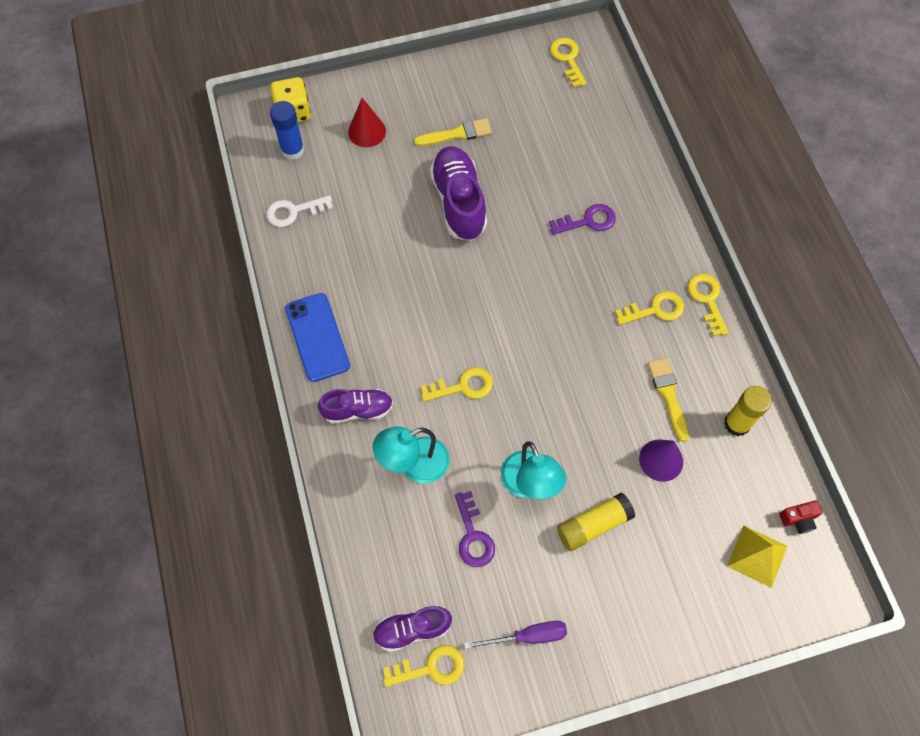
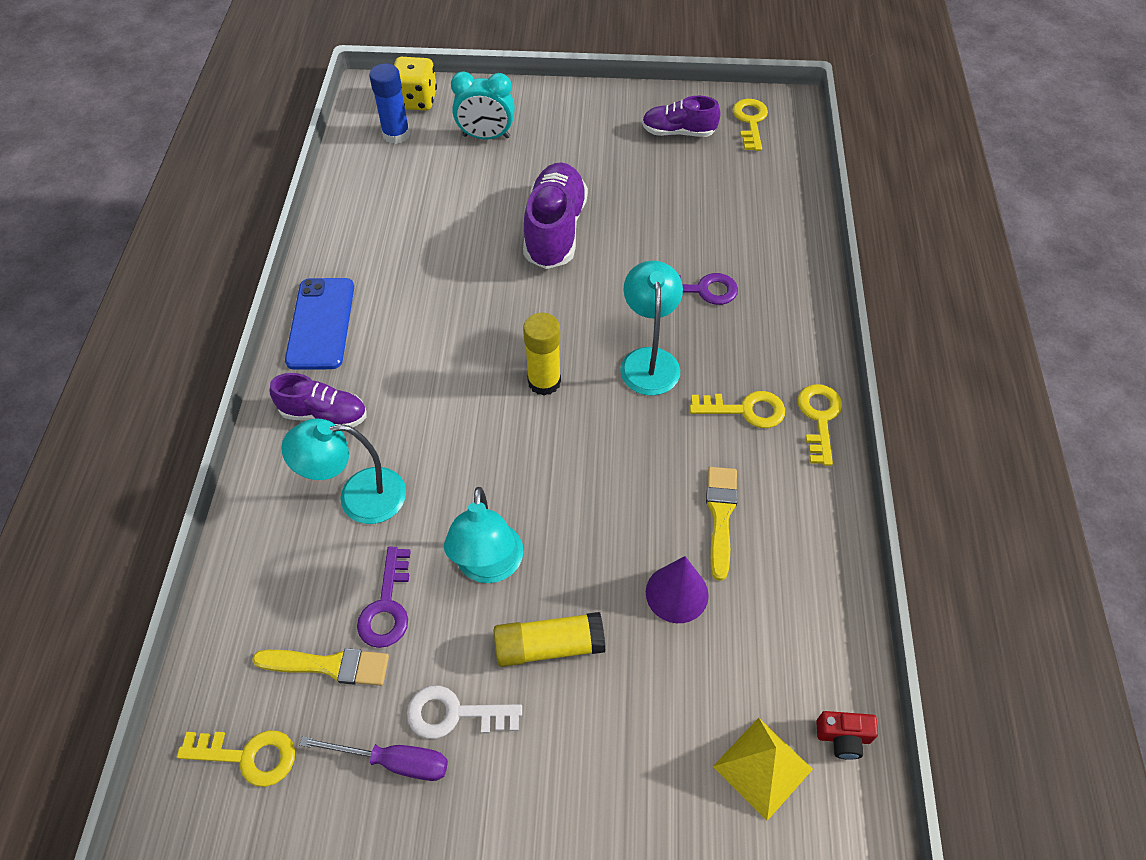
camera: 20 degrees right, 10 degrees down
(294, 211) = (365, 192): white key -> white key (455, 714)
(367, 131) = (486, 136): red cone -> turquoise clock
(412, 630) = (250, 697): purple shoe -> purple shoe (678, 132)
(457, 134) = (586, 163): yellow brush -> yellow brush (329, 665)
(462, 386) = (462, 426): yellow key -> none
(573, 291) = (649, 360): none -> turquoise lamp
(737, 423) = (801, 580): yellow glue stick -> yellow glue stick (544, 382)

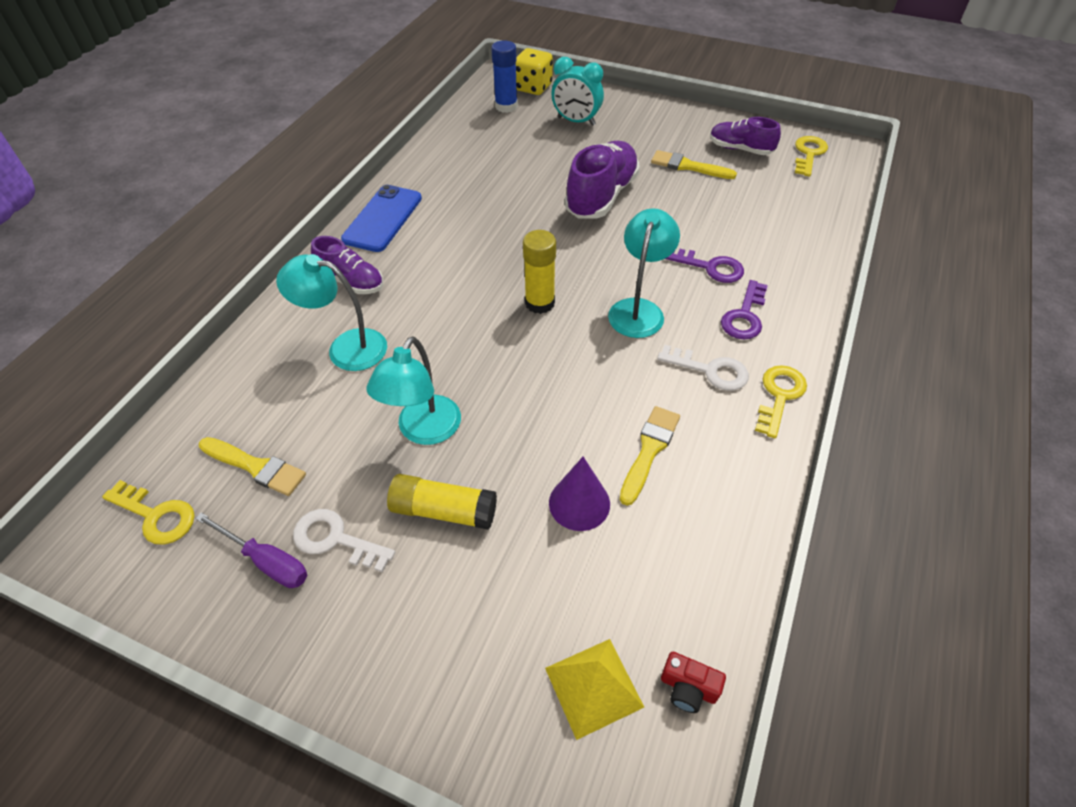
camera: 20 degrees right, 5 degrees down
(387, 606) = (325, 435): purple key -> purple key (744, 316)
(632, 168) = (688, 166): none -> yellow brush
(745, 410) = (710, 370): yellow key -> white key

